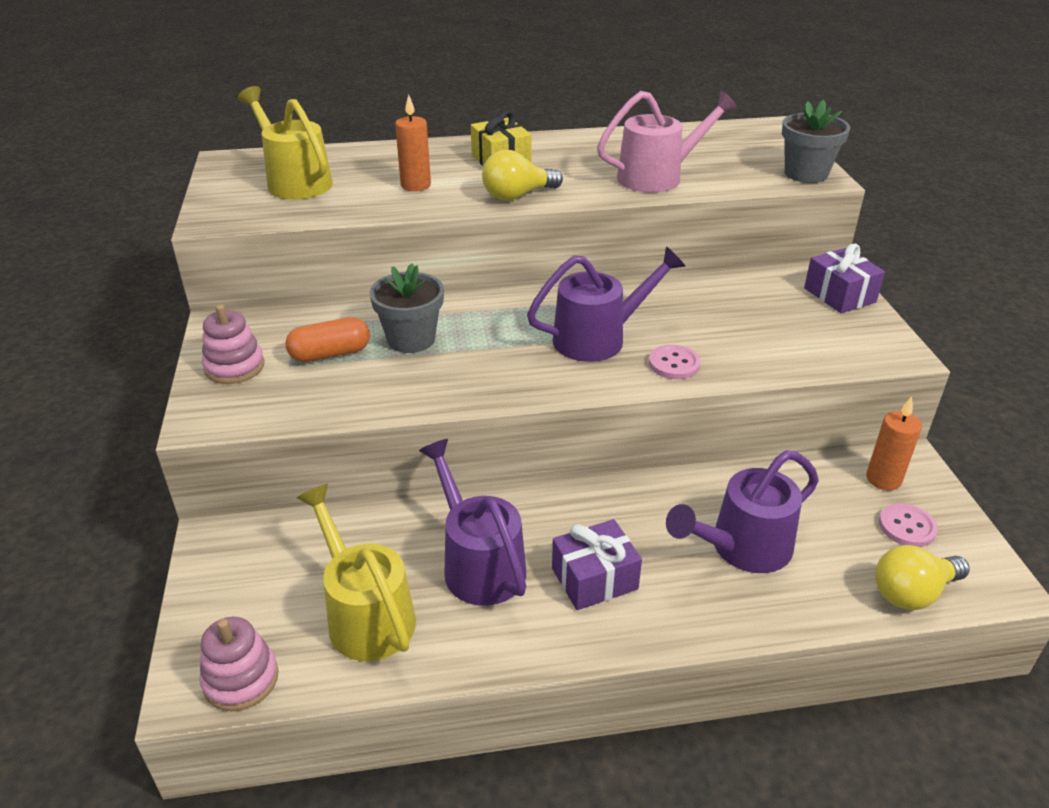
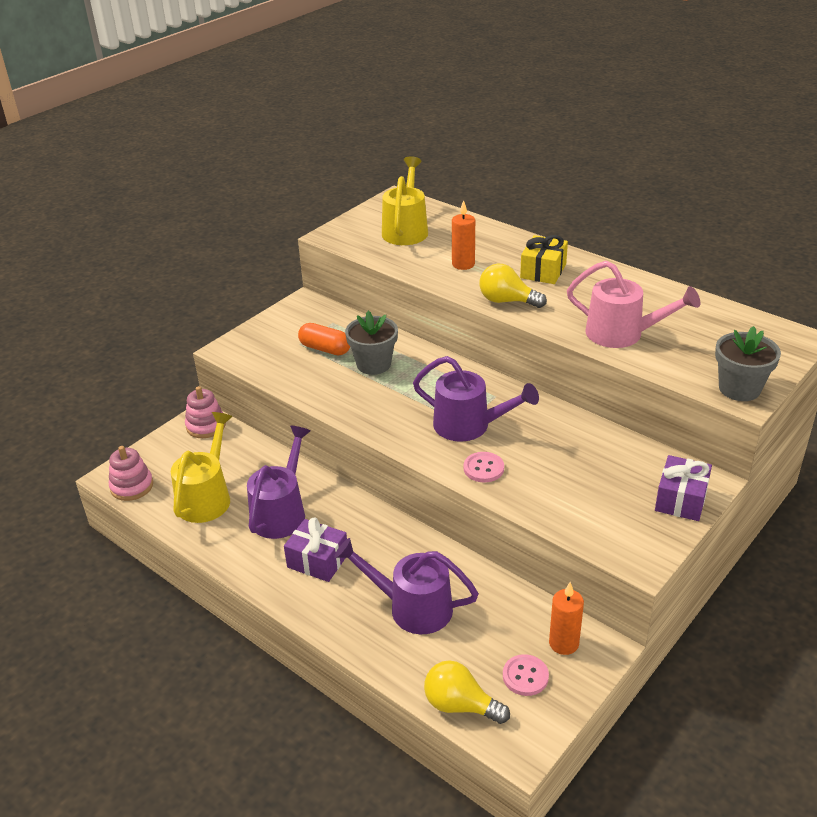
camera: 50 degrees right, 0 degrees up
(234, 367) = (276, 330): pink stacking toy -> pink stacking toy (206, 426)

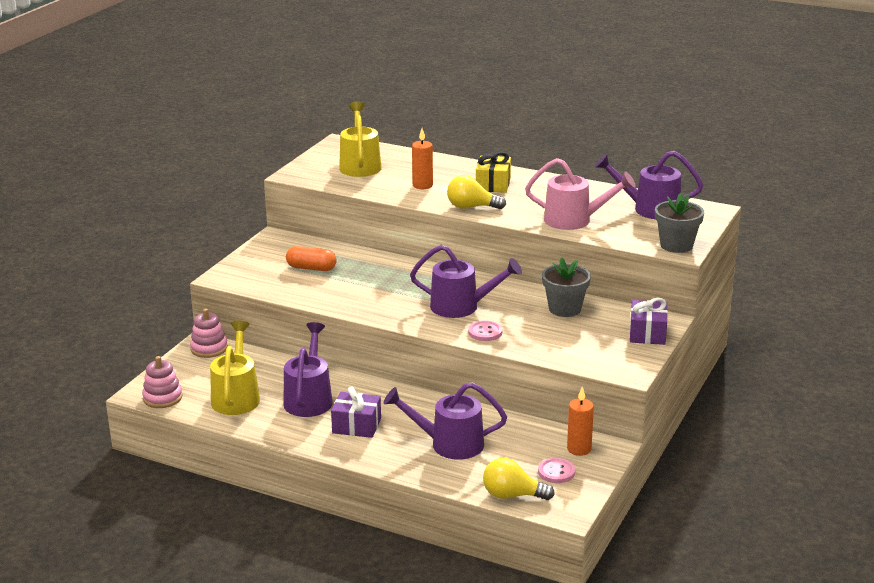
camera: 15 degrees left, 10 degrees down
(373, 364) = (360, 274): grey flower pot -> grey flower pot (564, 309)
(719, 327) = (649, 209): none -> purple watering can

